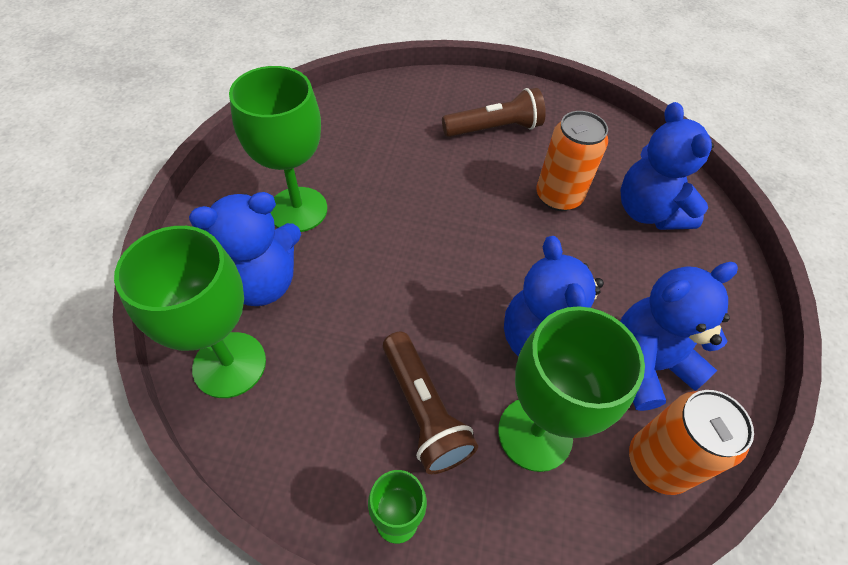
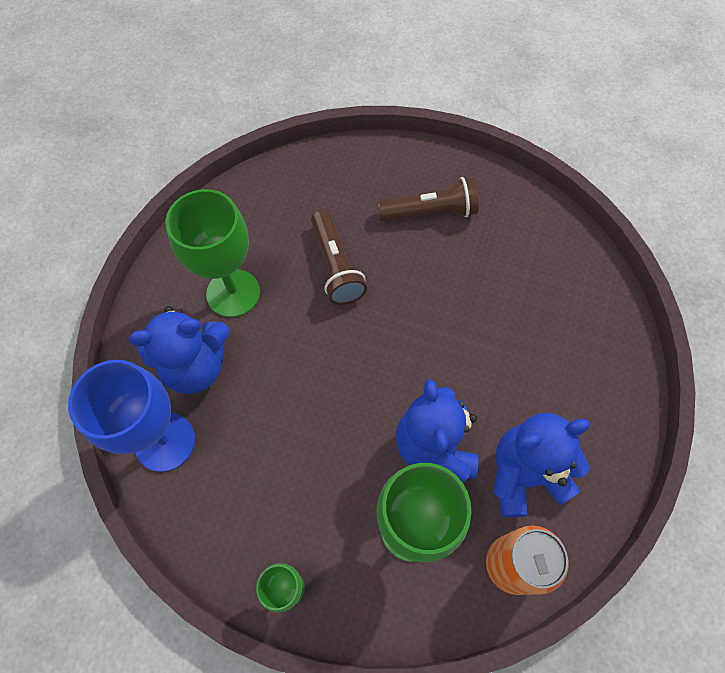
camera: 10 degrees right, 10 degrees up
(229, 364) = (165, 442): green goblet -> blue goblet
(423, 410) = (321, 498): brown flashlight -> brown flashlight (336, 266)
(558, 196) = (479, 294): orange can -> none
(648, 212) = (564, 317): blue teddy bear -> none

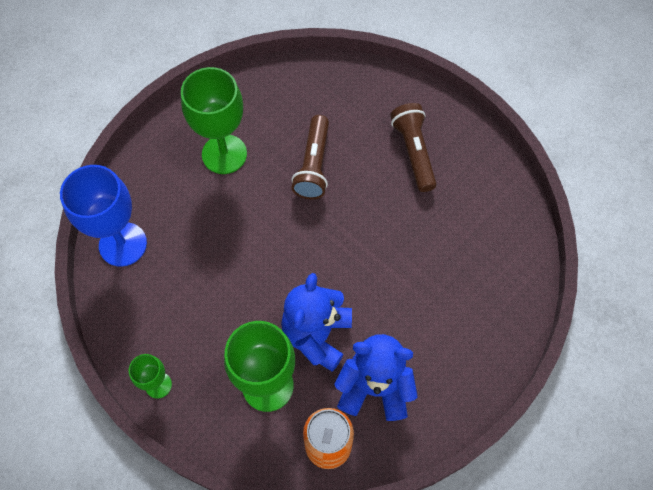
camera: 25 degrees right, 0 degrees up
(196, 366) = (170, 198): blue teddy bear -> none
(430, 212) = (413, 152): brown flashlight -> brown flashlight turned 120 degrees counterclockwise

